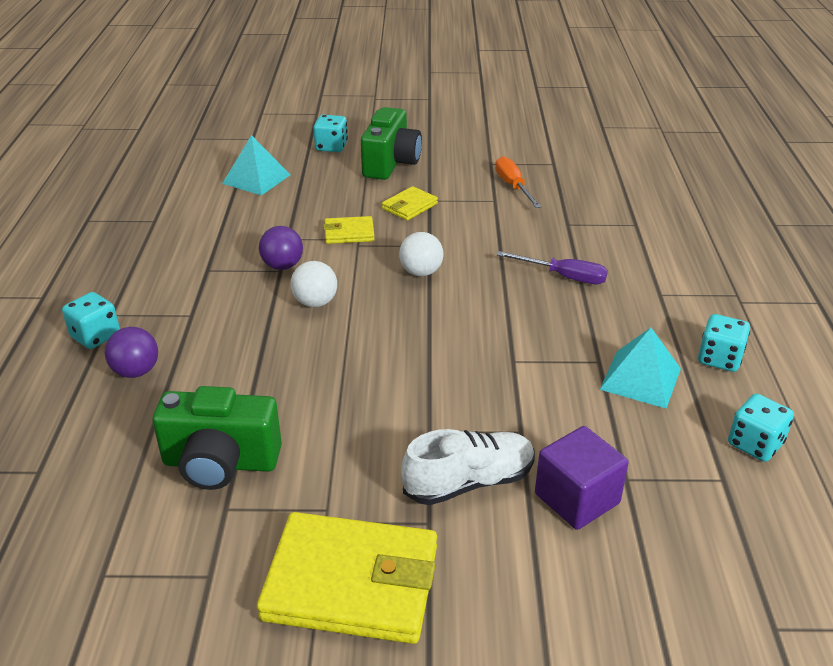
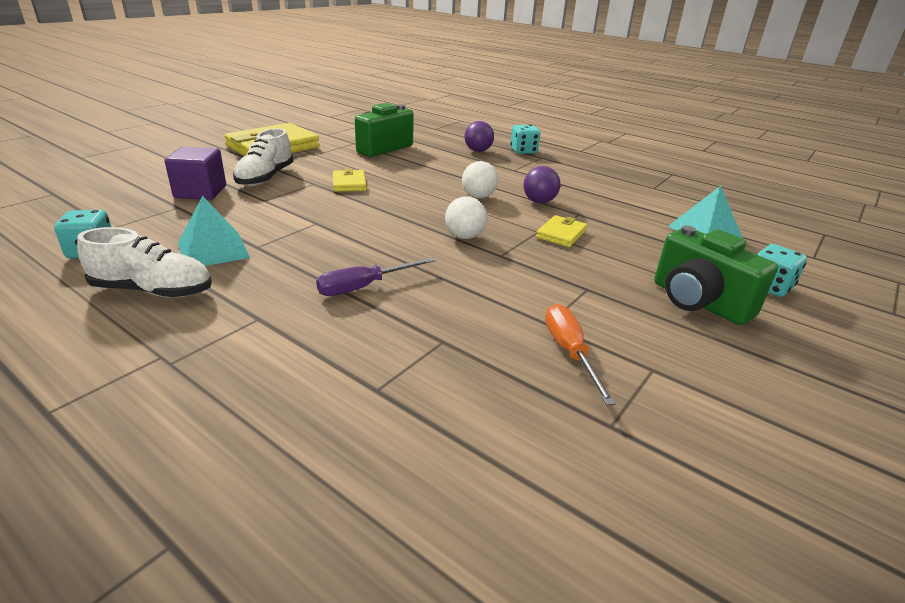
camera: 125 degrees right, 5 degrees down
(409, 206) = (583, 274): yellow wallet -> yellow wallet (349, 183)
(513, 186) = (570, 352): orange screwdriver -> orange screwdriver turned 120 degrees counterclockwise
(719, 359) = (153, 290): turquoise dice -> white shoe

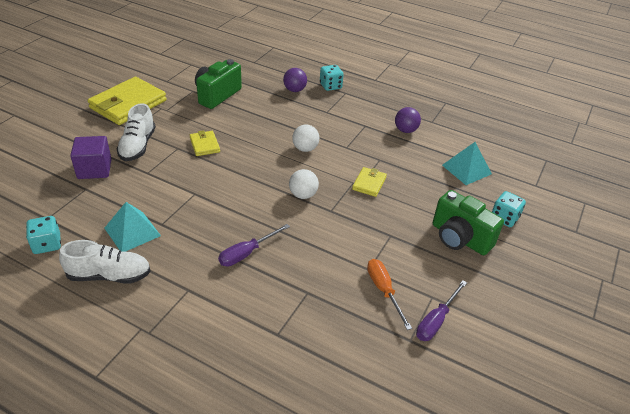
camera: 10 degrees left, 10 degrees up
(539, 201) = (350, 149): purple ball -> purple ball (405, 130)
(660, 403) = (436, 321): none -> purple screwdriver

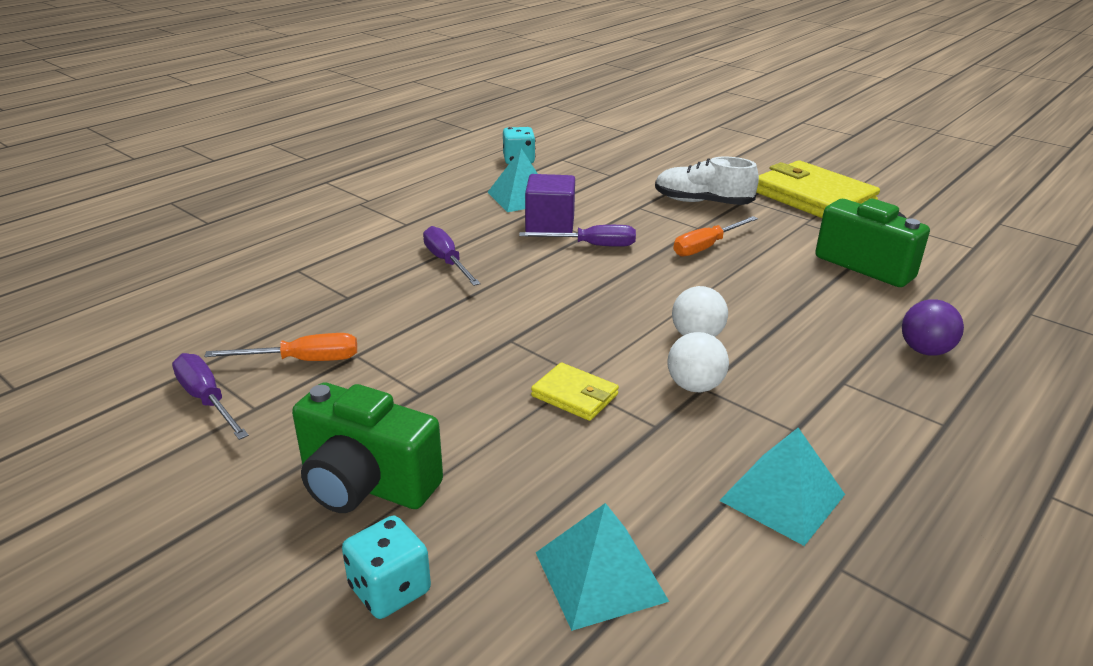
camera: 105 degrees right, 10 degrees down
(94, 169) = (650, 179): purple cube -> purple cube (550, 225)
(109, 275) = (454, 186): white shoe -> none
(204, 145) = (706, 247): yellow wallet -> orange screwdriver
(211, 189) = (592, 246): none -> purple screwdriver
(303, 195) = (559, 318): white ball -> white ball (694, 386)
(330, 86) = (968, 405): turquoise dice -> none
(405, 130) = (782, 497): purple ball -> turquoise pyramid
(459, 238) = (366, 484): green camera -> green camera turned 120 degrees counterclockwise

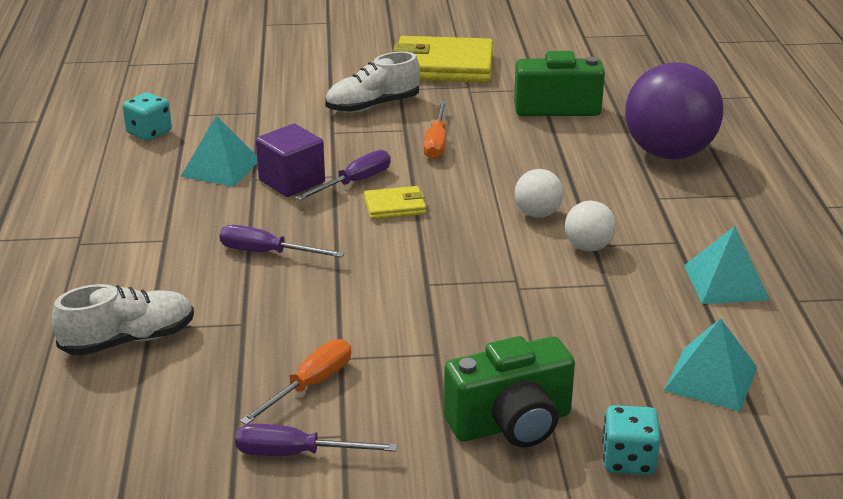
camera: 45 degrees left, 0 degrees up
(272, 270) = (128, 340): none -> white shoe
(574, 395) = (532, 294): yellow wallet -> yellow wallet (395, 206)
(925, 350) = (668, 153): purple ball -> purple ball, size x2.12

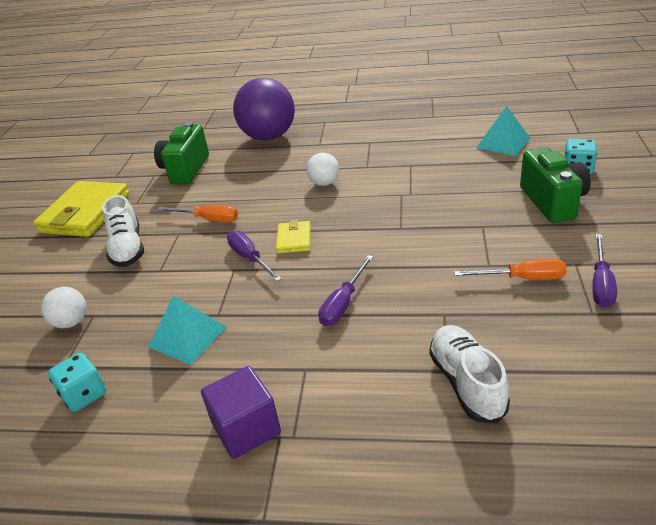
camera: 75 degrees left, 5 degrees up
(292, 181) = (233, 292): purple cube -> purple cube (246, 428)
(310, 385) = (522, 278): orange screwdriver -> orange screwdriver turned 135 degrees clockwise
(588, 247) = (369, 168): white ball -> white ball (71, 322)
(725, 282) = (414, 132): turquoise pyramid -> none

